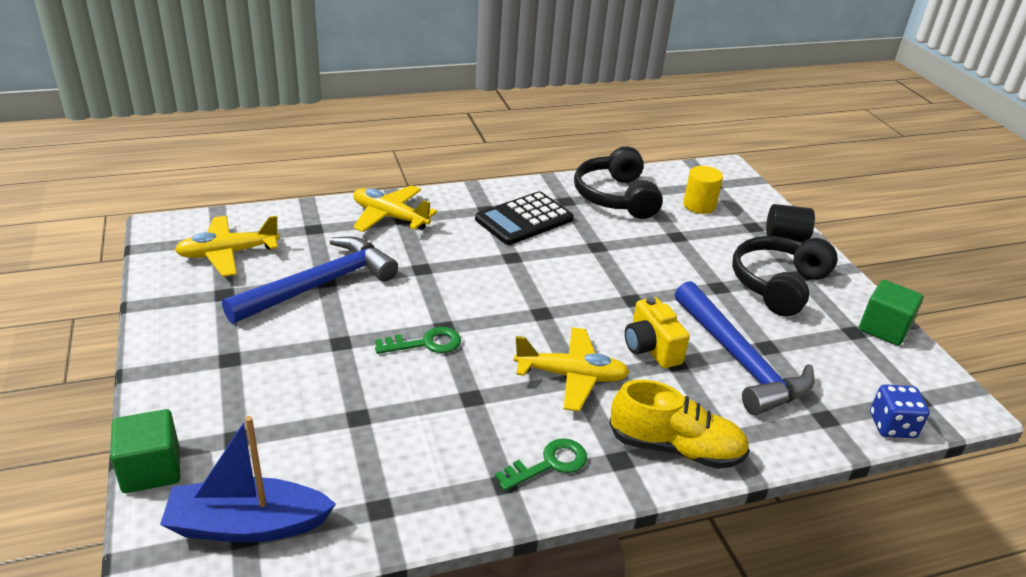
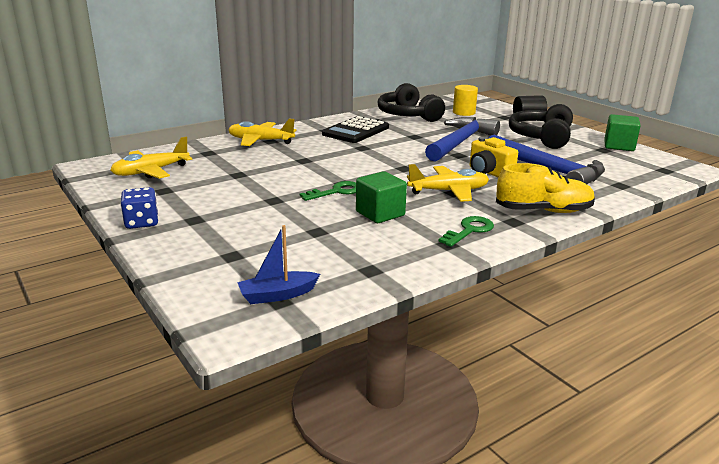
camera: 15 degrees left, 10 degrees down
(151, 469) = (176, 281): green cube -> green cube (380, 213)
(248, 525) = (277, 295): blue boat -> blue boat, size x0.62
(319, 285) = (234, 177): blue hammer -> blue hammer (460, 142)
(892, 426) = (661, 182): blue dice -> blue dice (142, 222)

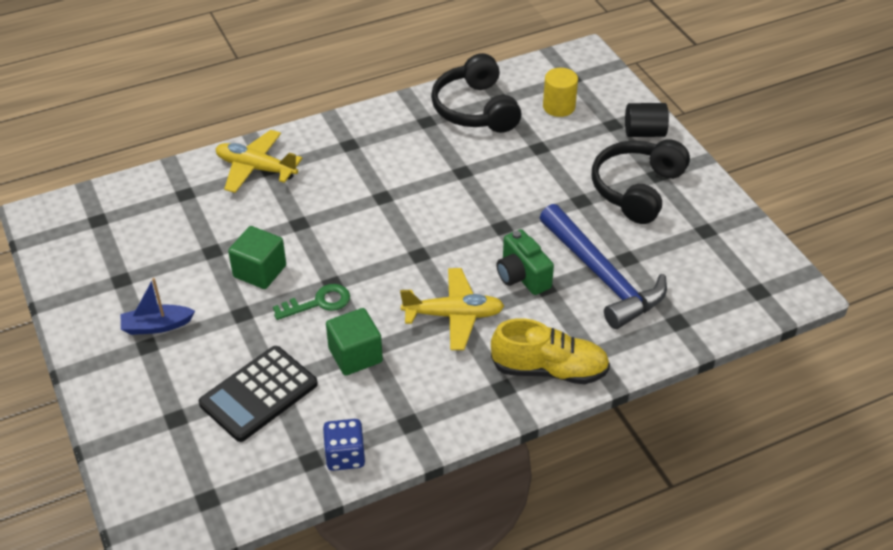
camera: 10 degrees right, 20 degrees up
(142, 222) = (90, 345): blue dice -> blue dice (345, 456)
(151, 172) = (111, 235): yellow plane -> none
(277, 295) = (207, 490): blue boat -> blue boat (157, 326)
(356, 131) = (388, 151): black calculator -> black calculator (258, 394)
(460, 142) = (517, 194): blue hammer -> none
(469, 230) = (444, 400): green key -> none
(489, 173) = (522, 276): yellow camera -> green camera
(619, 146) = (733, 222): green cube -> green cube (260, 271)

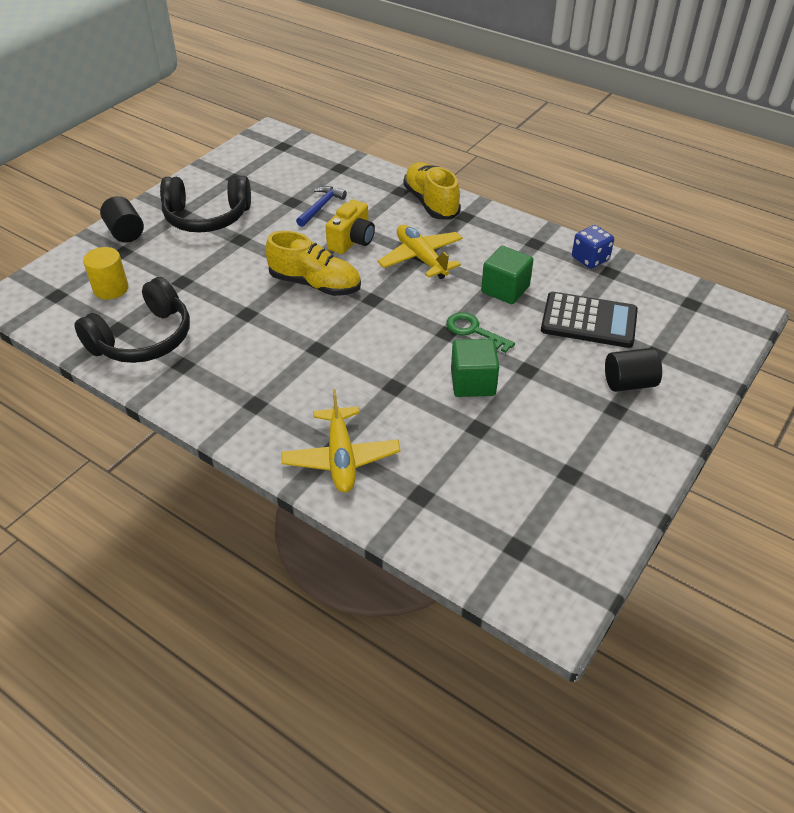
camera: 120 degrees left, 0 degrees up
(157, 326) = (591, 415): blue boat -> none
(163, 373) = (629, 383): none -> black cylinder
(471, 226) = (315, 284): none -> yellow shoe
(522, 276) = (352, 241): green camera -> yellow camera
(602, 276) = (320, 207): blue hammer -> blue hammer, size x0.49

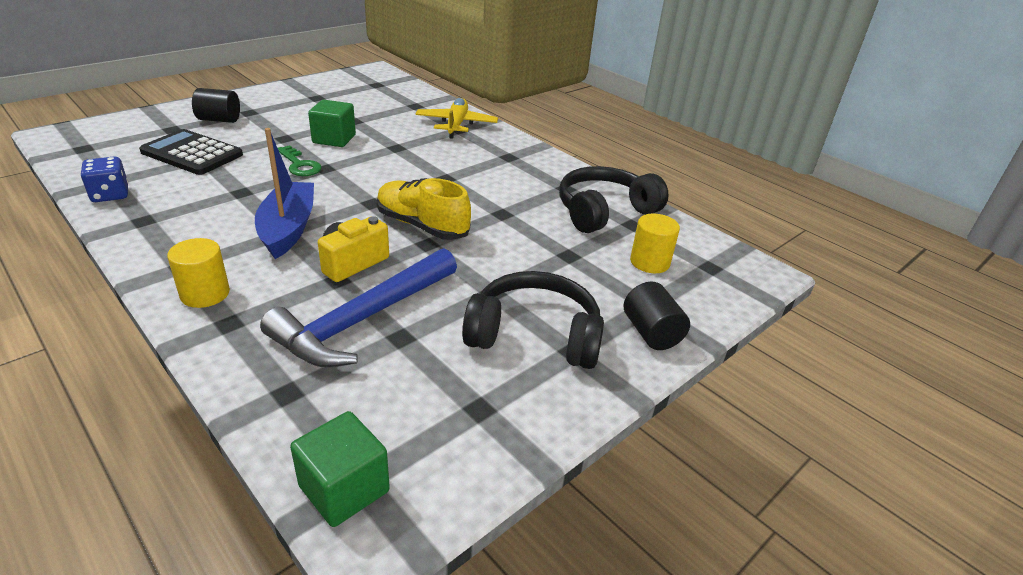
camera: 170 degrees left, 10 degrees down
(320, 207) = (364, 319): blue hammer -> blue hammer, size x2.03
(421, 258) = (288, 228): yellow plane -> blue boat
(431, 203) = (205, 294): yellow shoe -> yellow cylinder
(505, 289) = (234, 186): green cube -> green cube (344, 489)

